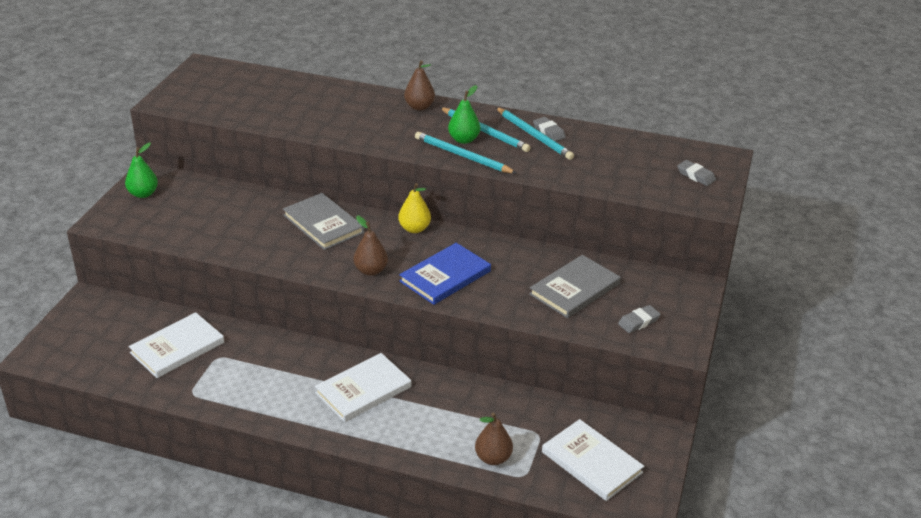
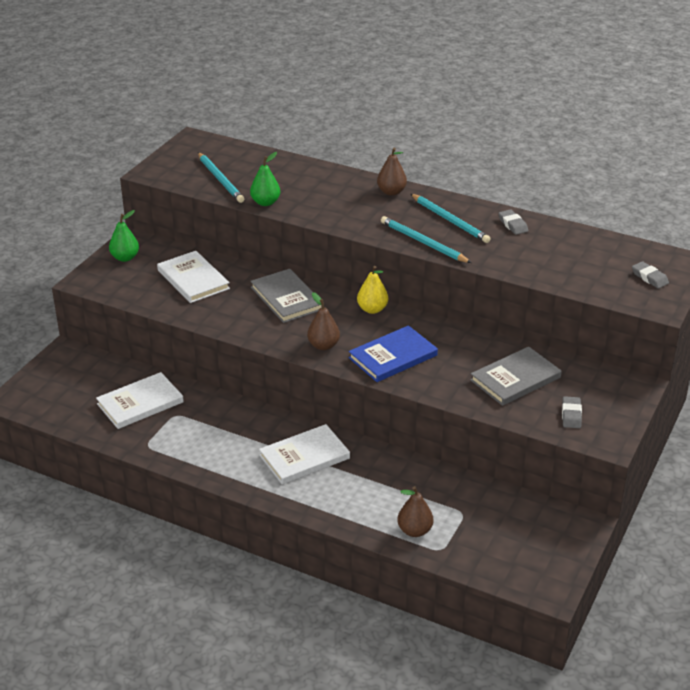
camera: 10 degrees right, 0 degrees up
(464, 140) = (428, 227): green pear -> green pear (265, 202)
(534, 135) = (497, 227): turquoise pencil -> turquoise pencil (220, 179)
(591, 462) = (508, 544): white book -> white book (193, 279)
(638, 322) = (571, 415): grey eraser -> grey eraser turned 60 degrees counterclockwise

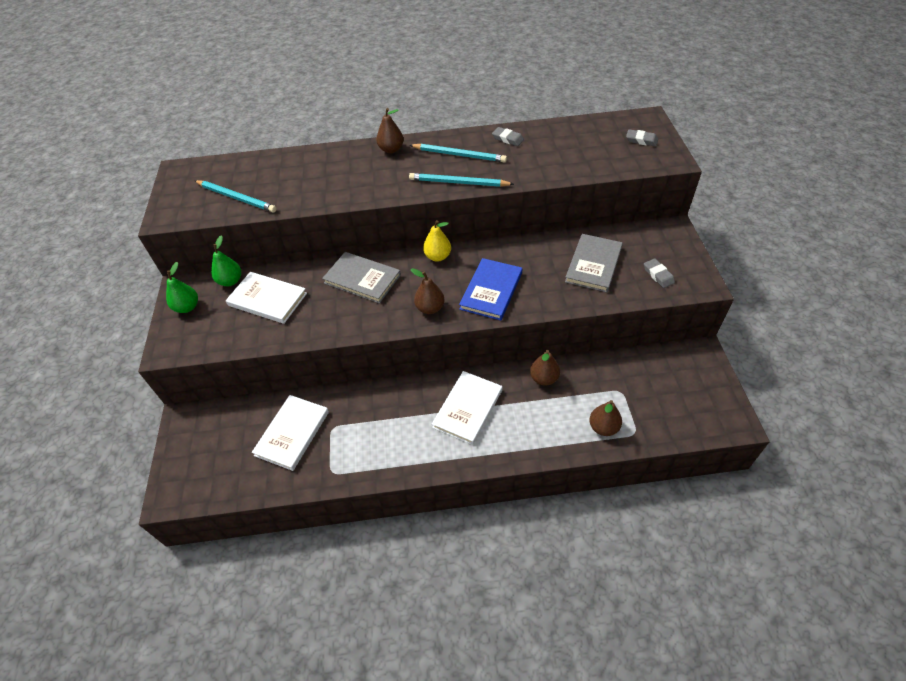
camera: 30 degrees left, 15 degrees up
(265, 202) = (296, 202): green pear -> green pear (230, 281)
(399, 468) = (544, 378): none -> brown pear

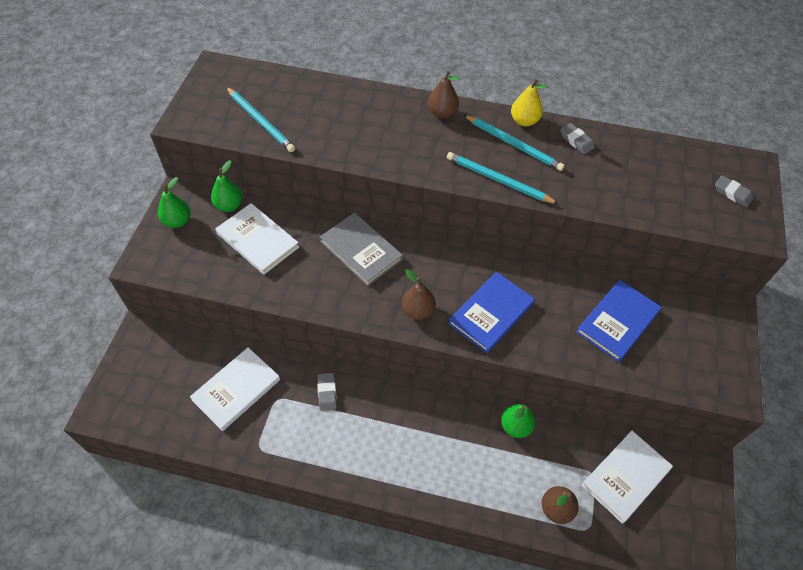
camera: 15 degrees right, 5 degrees up
(438, 256) = (450, 251): yellow pear -> yellow pear (524, 121)
(468, 408) = (421, 430): white book -> white book (626, 477)
(544, 378) = (515, 426): brown pear -> green pear
(593, 264) = (618, 322): grey book -> blue book
(658, 275) = (686, 361): grey eraser -> grey eraser (327, 393)

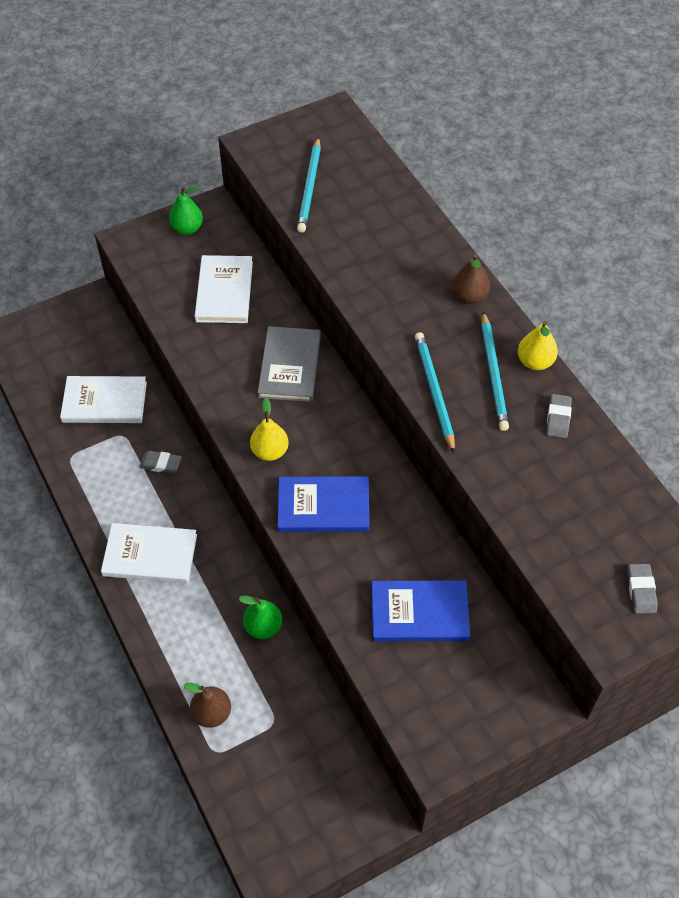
camera: 50 degrees right, 0 degrees up
(229, 206) = (238, 246): green pear -> none
(327, 393) = (160, 464): grey eraser -> grey eraser turned 60 degrees clockwise
(418, 311) = (270, 451): brown pear -> yellow pear
(626, 477) = (296, 752): white book -> white book (150, 555)

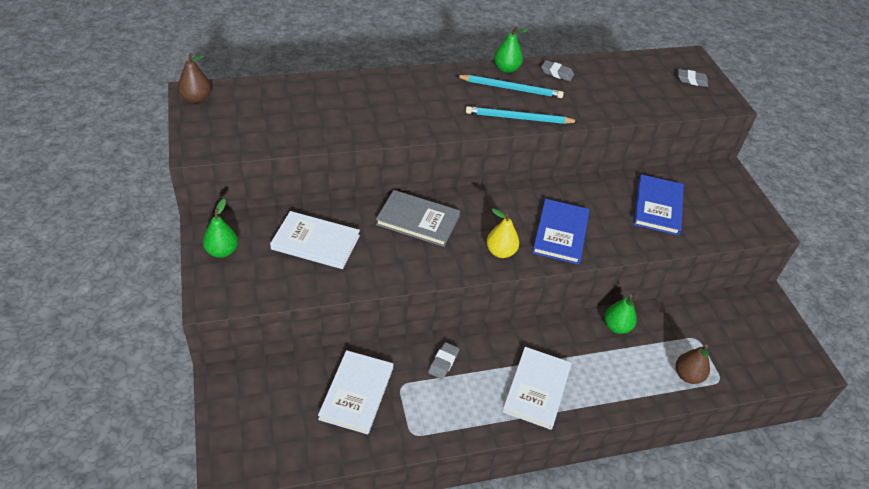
camera: 80 degrees left, 10 degrees down
(310, 187) = (275, 127): turquoise pencil -> none
(469, 296) = (435, 80): brown pear -> brown pear (196, 98)
(535, 362) = (506, 69): yellow pear -> green pear

